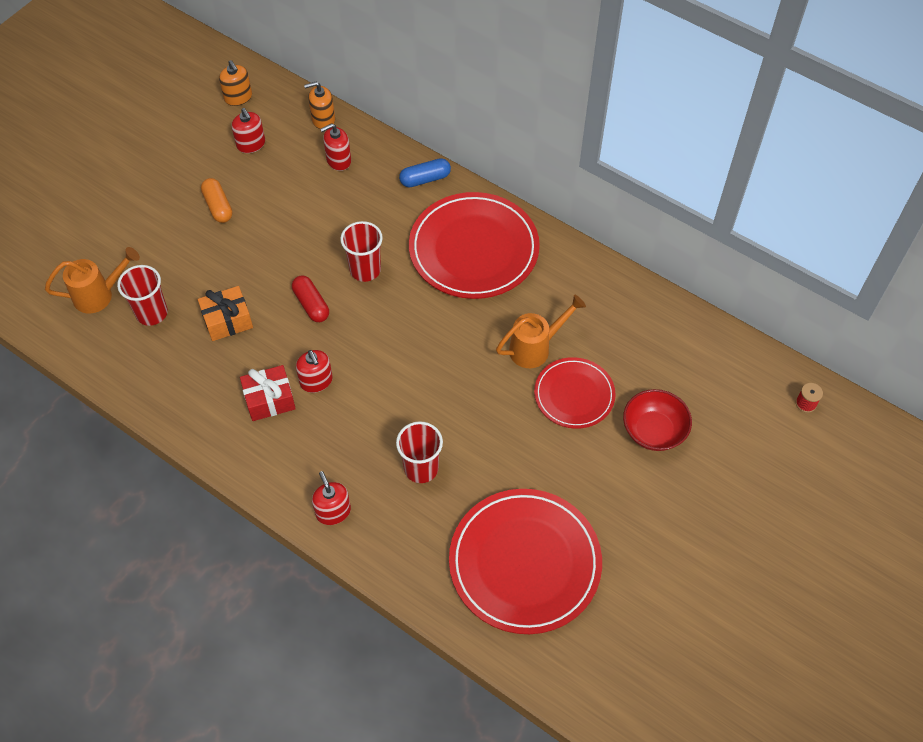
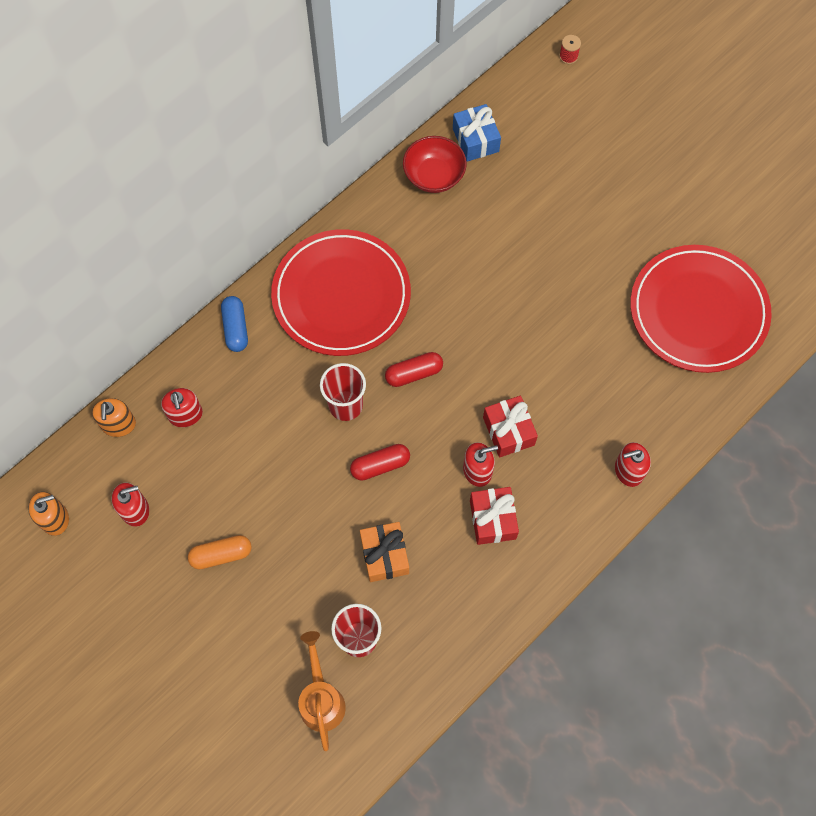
camera: 80 degrees left, 10 degrees up
(359, 401) = (508, 431): none -> red gift
(406, 317) = (414, 373): none -> red capsule
(421, 468) = (591, 384): red cup -> none
(535, 348) = (472, 260): orange watering can -> none
(574, 395) = (531, 237): red plate -> none
(653, 431) = (579, 180): red bowl -> red bowl (434, 176)
(673, 332) = (475, 140): none -> blue gift

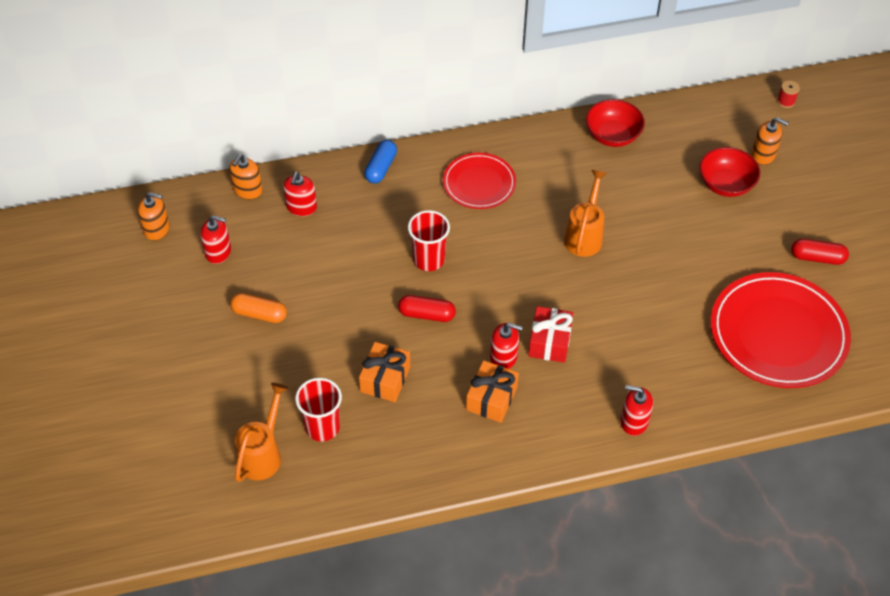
camera: 30 degrees right, 15 degrees down
(341, 295) = (479, 183): red plate -> red plate, size x0.58
(414, 373) = (499, 264): red capsule -> red capsule (817, 258)
(473, 300) = (585, 235): none -> orange watering can
(475, 140) = (665, 126): blue gift -> none
(492, 519) = (491, 398): red gift -> orange gift
(566, 176) = (725, 184): none -> red bowl
(581, 126) = (763, 154): none -> orange soap dispenser

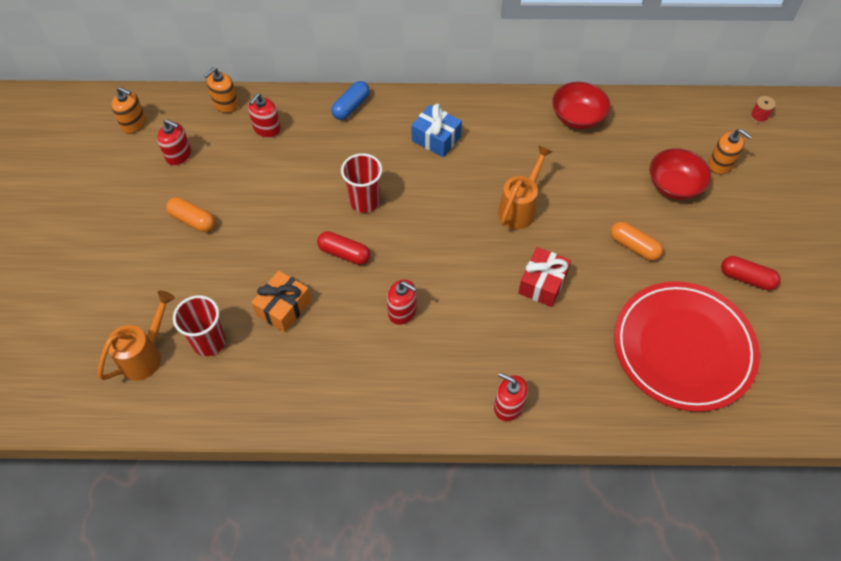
camera: 15 degrees right, 5 degrees up
(479, 183) = (436, 138): red plate -> blue gift
(491, 398) = (377, 350): orange gift -> none
(549, 342) = (451, 306): red gift -> red gift (542, 283)
(705, 250) = (634, 246): none -> orange capsule

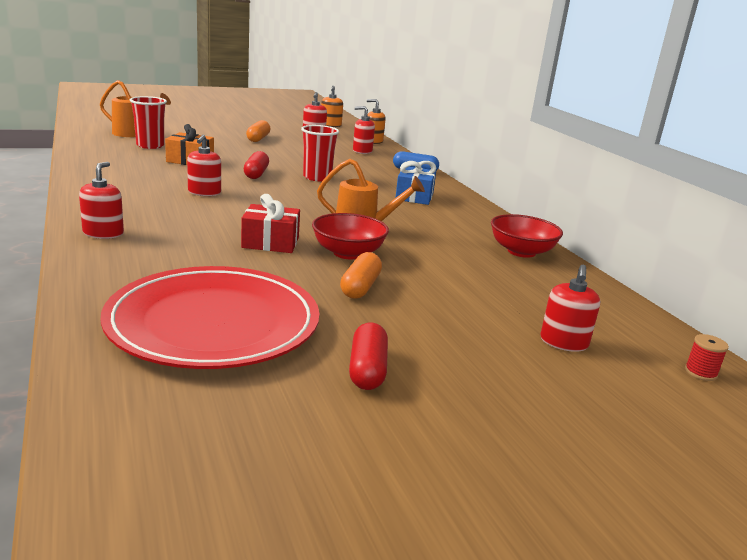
camera: 65 degrees right, 35 degrees down
(674, 186) = (484, 309): red bowl -> red bowl (348, 253)
(721, 164) = (563, 342): orange soap dispenser -> red soap dispenser

